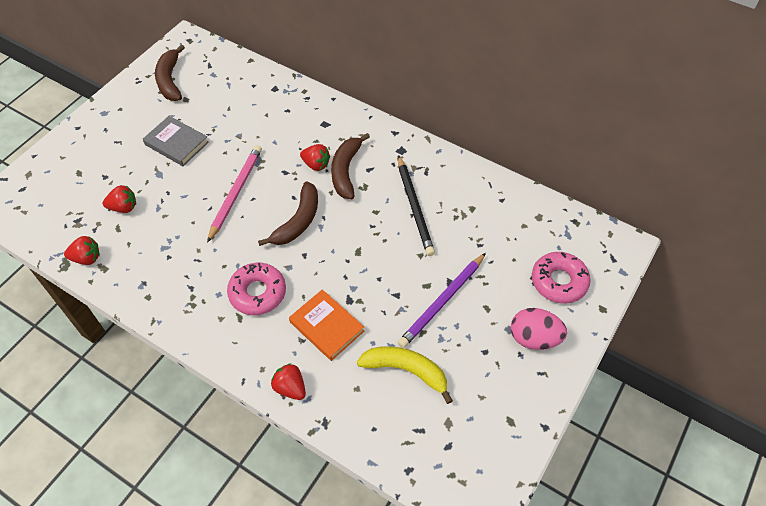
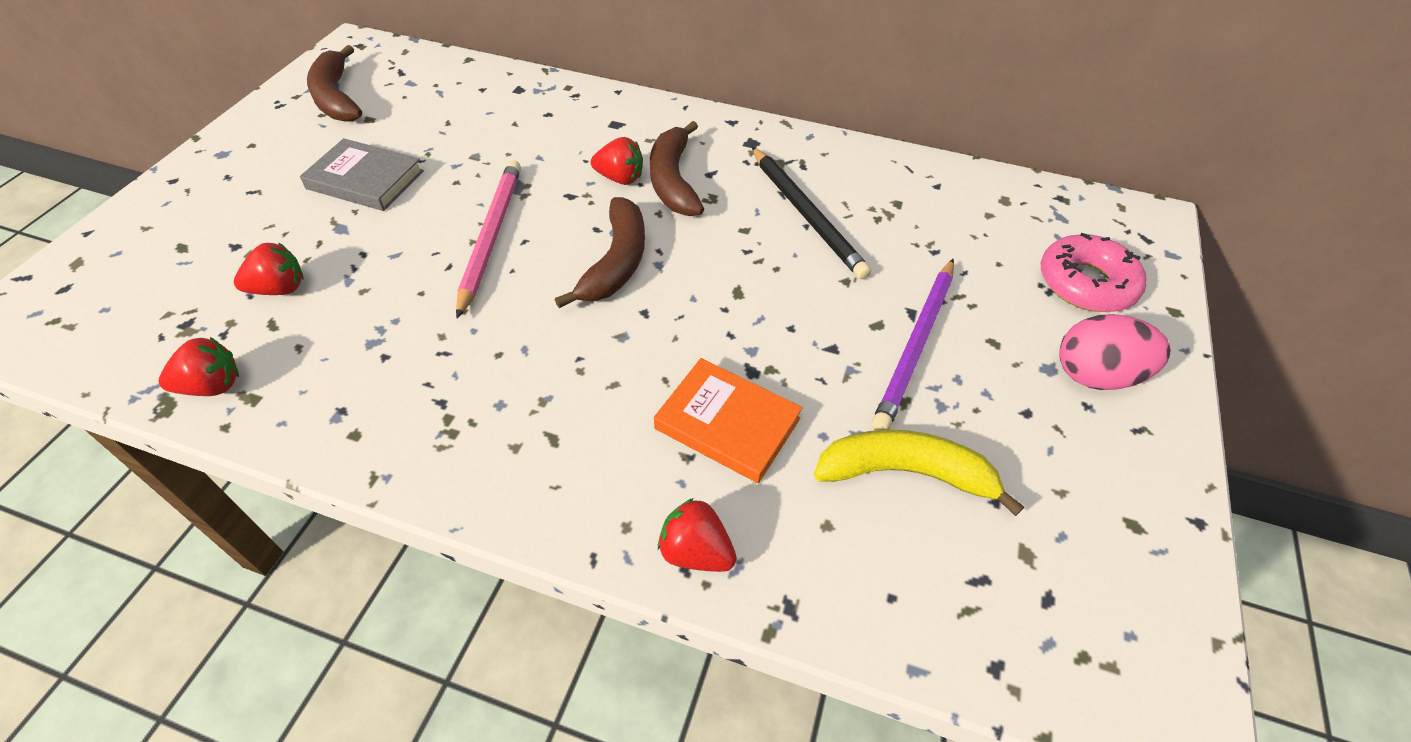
camera: 15 degrees left, 5 degrees down
(257, 293) = (576, 388): pink donut -> none

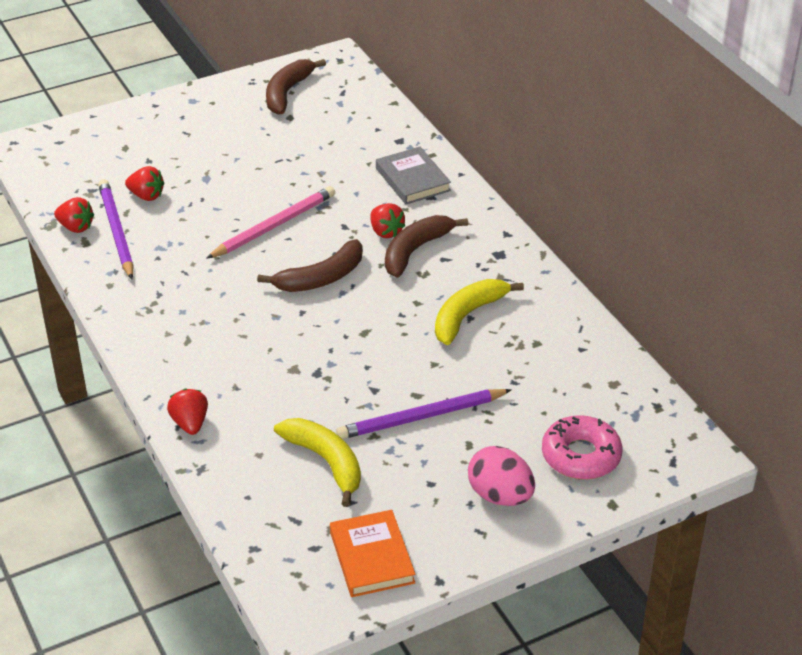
camera: 45 degrees right, 10 degrees down
(284, 357) = (116, 231): none -> purple pencil
(365, 180) = (247, 156): grey book -> grey book (412, 179)
(727, 424) = (272, 386): orange book -> orange book (371, 557)
(806, 214) = (467, 316): black pencil -> yellow banana

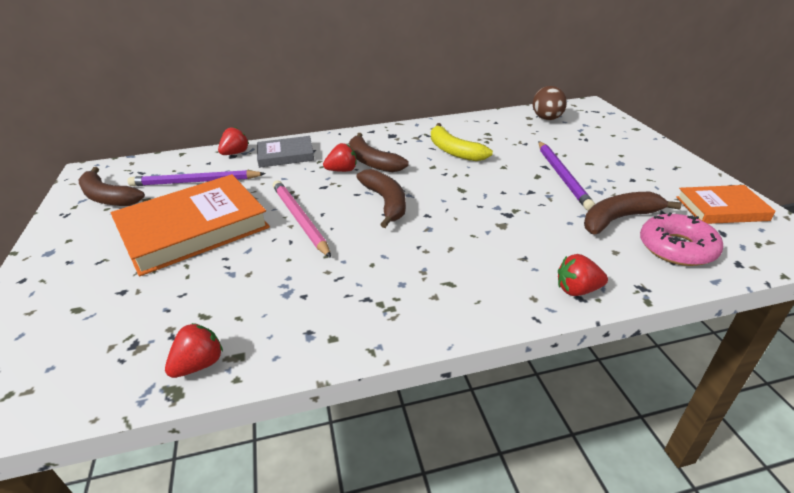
camera: 75 degrees left, 5 degrees down
(116, 231) = (234, 326): purple pencil -> purple pencil (195, 182)
(146, 196) = (186, 297): red strawberry -> red strawberry (235, 153)
(244, 165) = (193, 228): none -> orange book
(326, 462) = (618, 219): yellow banana -> brown banana
(500, 496) = (638, 158): pink egg -> none
(581, 456) = (595, 132): pink donut -> pink donut (677, 248)
(614, 403) = (547, 119): none -> brown egg

